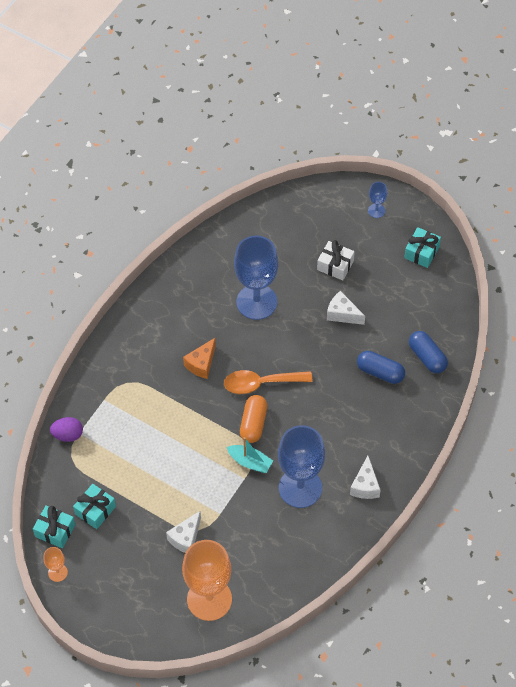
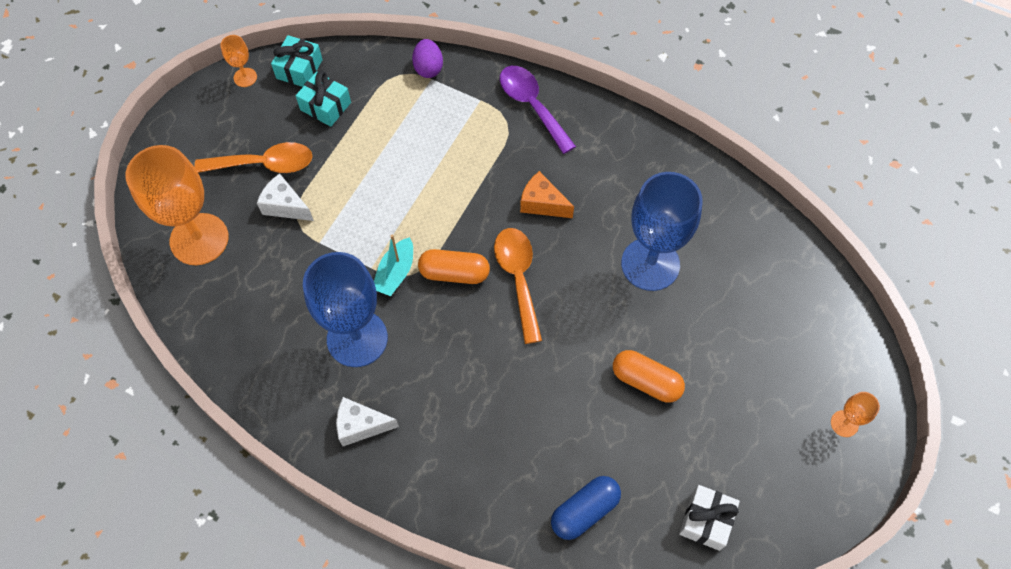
camera: 85 degrees right, 5 degrees up
(114, 364) = (532, 106): none -> purple spoon
(145, 555) = (264, 164): none -> orange spoon
(335, 265) = (730, 367): white gift -> white gift (706, 520)
(342, 314) = (646, 381): white cheese -> orange capsule
(376, 210) = (844, 423): blue goblet -> orange goblet
(380, 372) = (551, 440): blue capsule -> none
(421, 252) = (779, 497): turquoise gift -> none

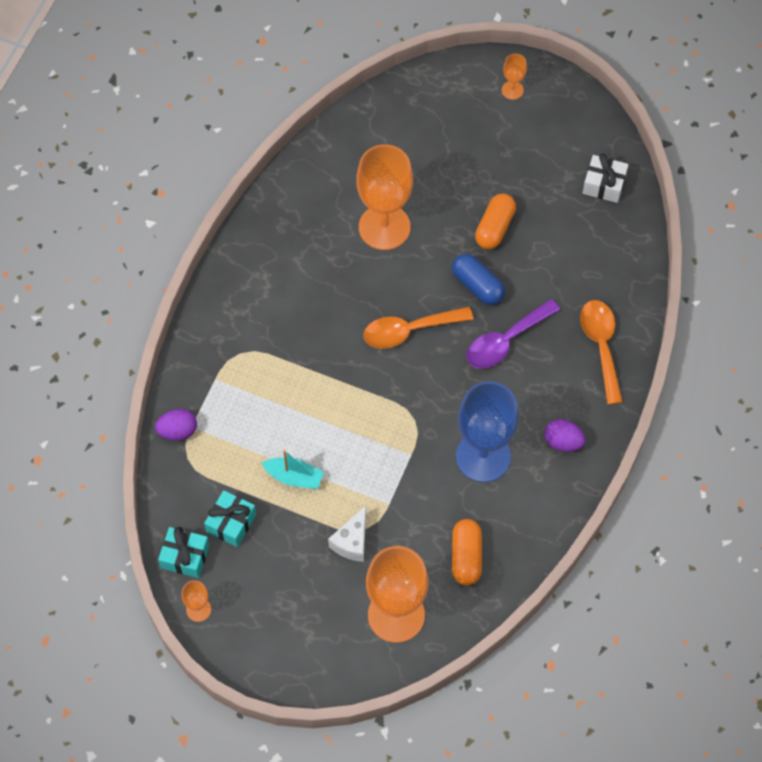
camera: 95 degrees left, 0 degrees up
(264, 164) = (305, 570): orange spoon -> orange spoon (601, 346)
(361, 425) = (563, 442): white cheese -> purple egg
(395, 273) = (414, 433): turquoise boat -> turquoise boat (294, 477)
(454, 273) = (409, 383): orange capsule -> orange capsule (466, 557)
(532, 106) = (220, 332): purple spoon -> purple spoon (506, 341)
(542, 203) = (330, 316): orange cheese -> none
(584, 511) = (609, 268): blue capsule -> blue capsule (477, 285)
(650, 264) = (384, 227): blue goblet -> orange goblet

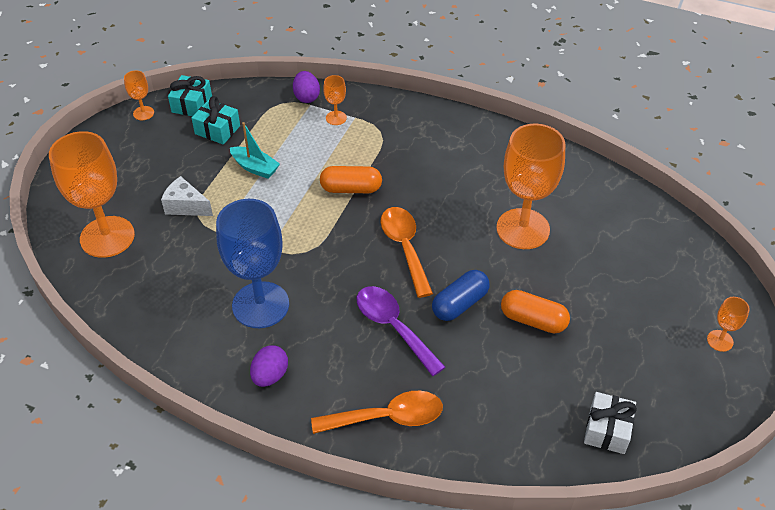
camera: 90 degrees right, 15 degrees down
(215, 398) = (336, 118): none -> orange goblet
(294, 477) = (255, 167): turquoise boat -> turquoise boat turned 75 degrees counterclockwise
(466, 557) = (154, 289): orange capsule -> orange capsule (351, 189)

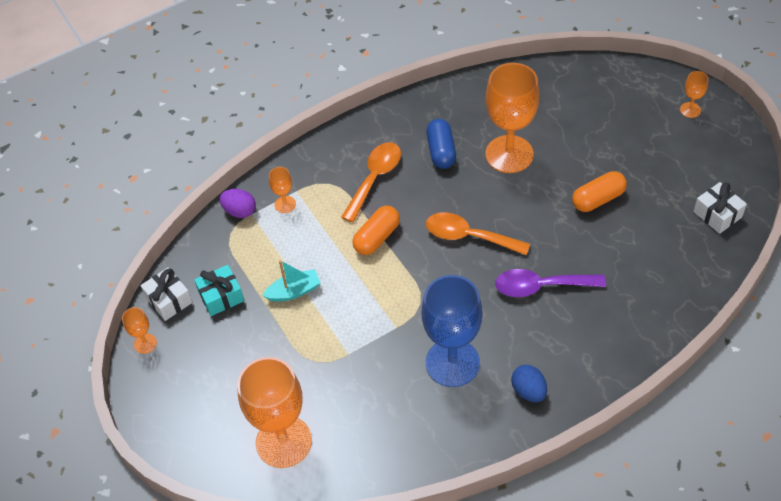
camera: 50 degrees left, 5 degrees up
(186, 206) = (297, 364): white cheese -> none
(192, 104) = (169, 300): turquoise gift -> white gift
(270, 375) = (528, 391): purple egg -> blue egg
(387, 417) = (620, 335): orange spoon -> orange spoon (374, 179)
(460, 304) = (550, 233): blue capsule -> blue capsule (441, 151)

